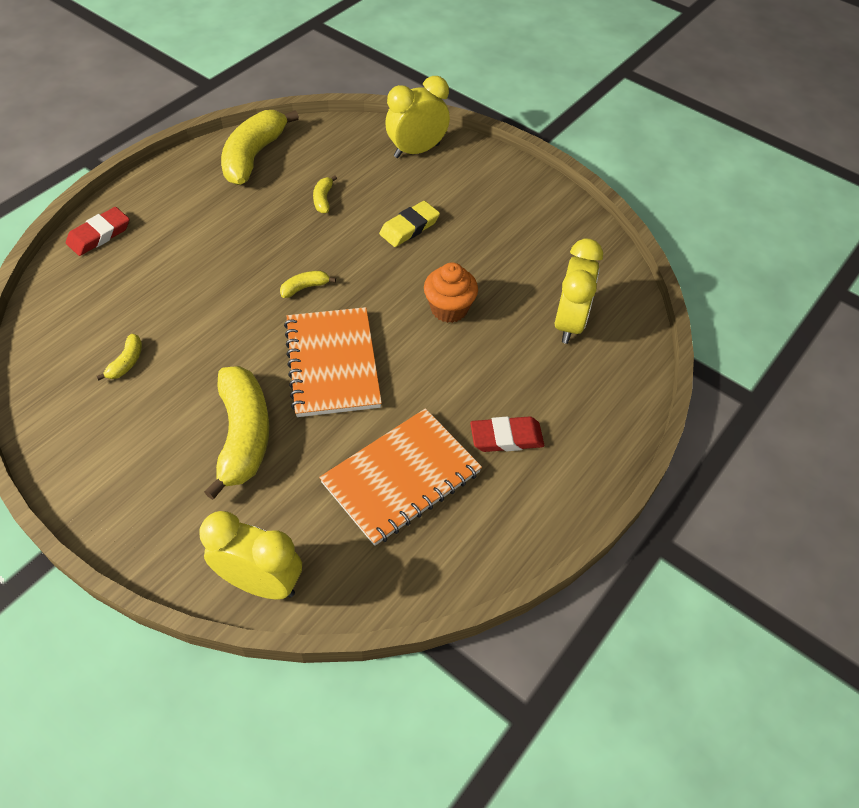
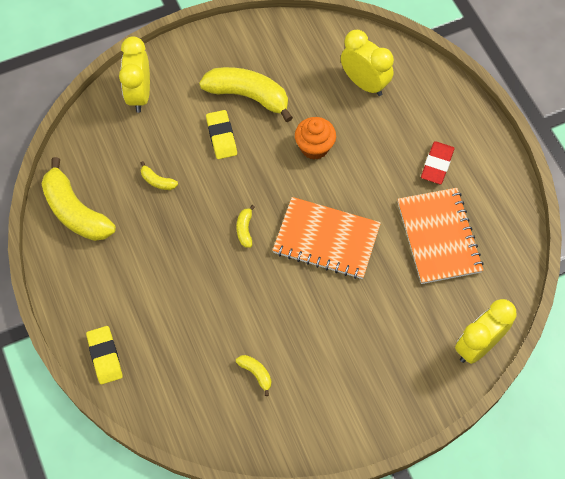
camera: 60 degrees left, 10 degrees up
(99, 235) = (105, 356): red eraser -> yellow eraser
(243, 435) = (361, 317): yellow banana -> yellow banana (248, 96)

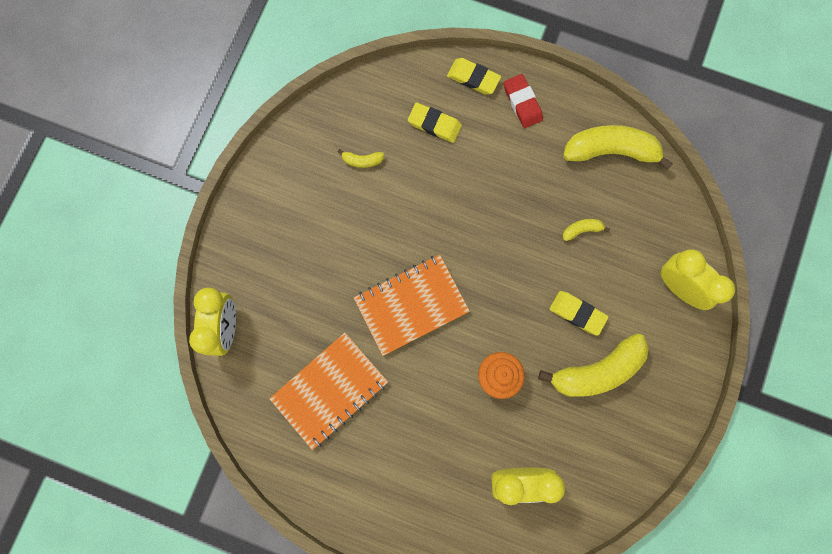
camera: 135 degrees right, 15 degrees up
(173, 349) = (434, 124): none -> yellow eraser
(245, 229) = (478, 254): yellow banana -> none
(437, 164) = (388, 457): red eraser -> red eraser (522, 103)
(438, 237) = (329, 390): orange notebook -> orange notebook turned 75 degrees counterclockwise

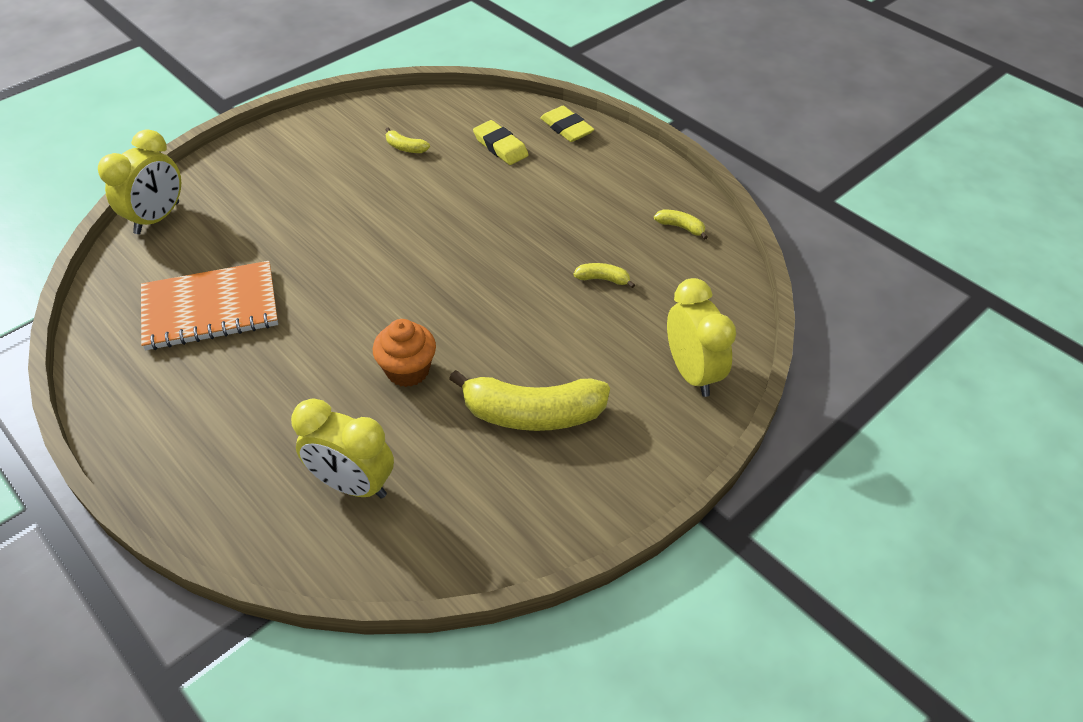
camera: 25 degrees right, 30 degrees down
(411, 305) = (361, 272): orange notebook -> none
(522, 103) = (606, 160): red eraser -> none
(577, 313) = (546, 350): yellow eraser -> none
(610, 151) = (680, 227): yellow banana -> yellow banana, size x0.44

